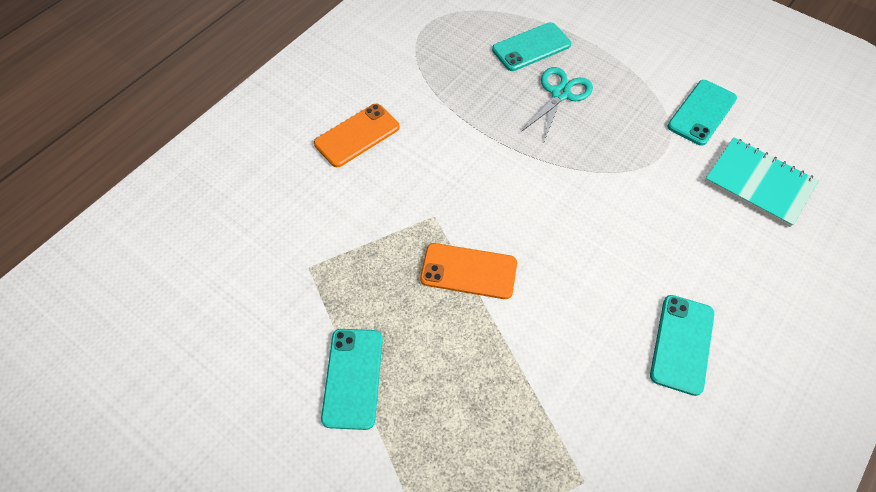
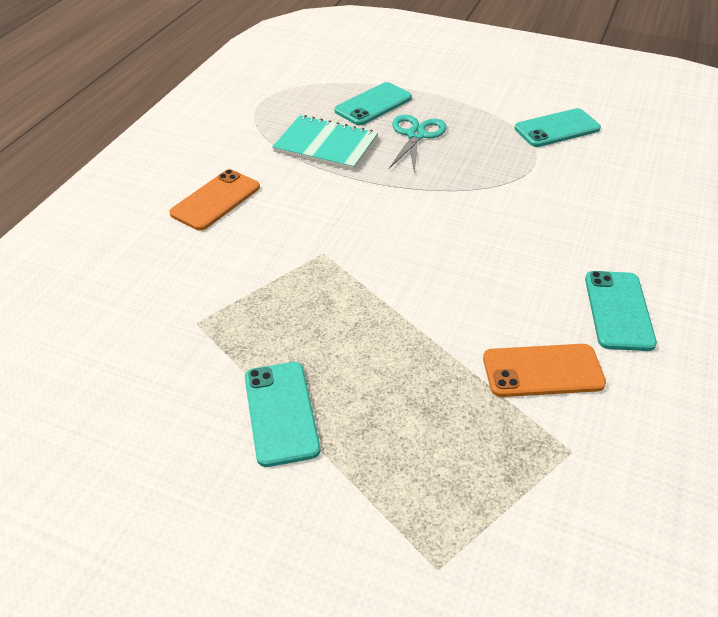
camera: 15 degrees left, 15 degrees down
(468, 271) = (376, 292): orange phone -> orange phone (542, 371)
(701, 112) = (557, 128): turquoise phone -> turquoise phone turned 45 degrees clockwise
(759, 183) = (633, 172): turquoise notebook -> turquoise notebook (325, 145)

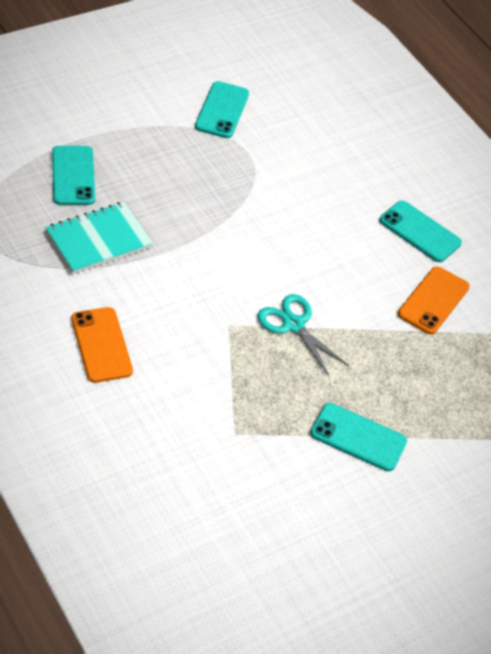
camera: 60 degrees left, 5 degrees up
(416, 135) = (144, 183): turquoise scissors -> turquoise scissors (293, 324)

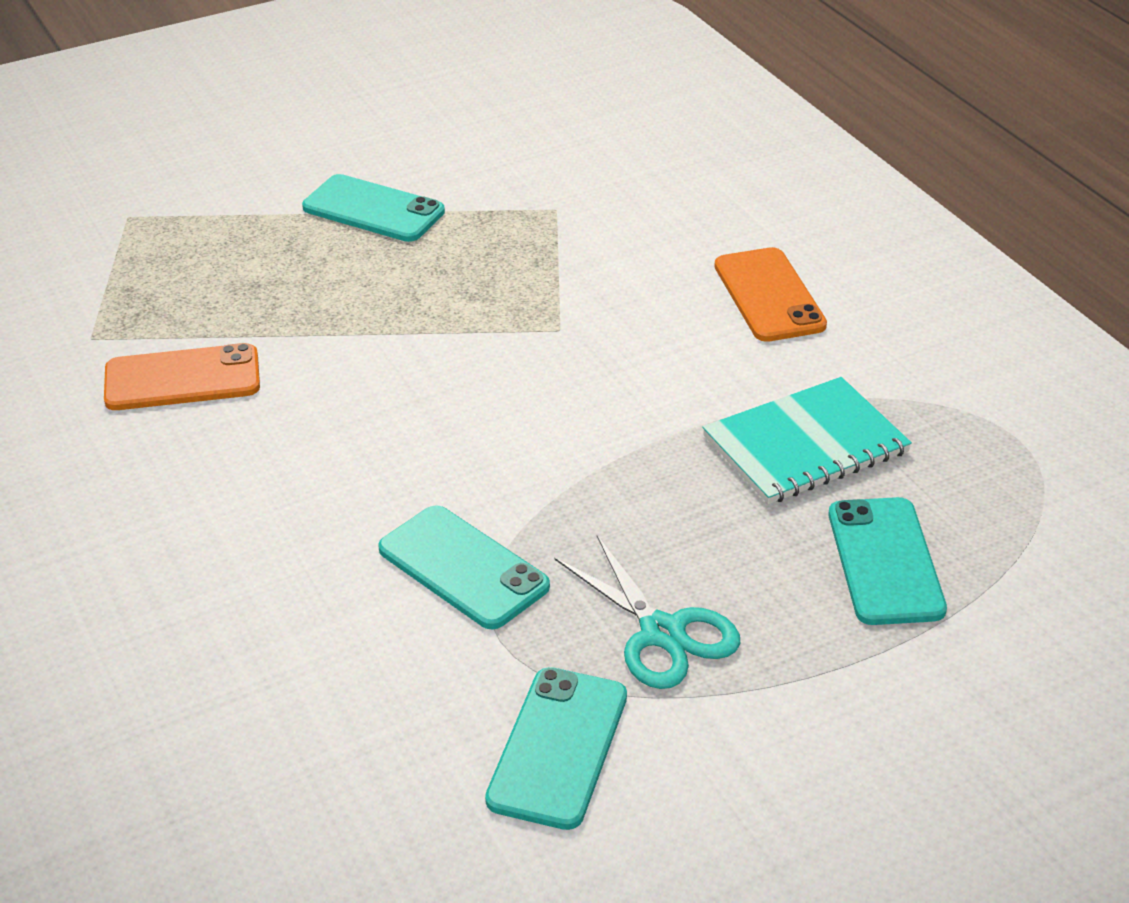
camera: 170 degrees left, 10 degrees down
(293, 324) = (447, 334): turquoise scissors -> turquoise scissors (662, 633)
(420, 232) = (158, 492): turquoise phone -> turquoise phone (463, 568)
(433, 300) = (182, 379): orange phone -> orange phone turned 45 degrees clockwise

